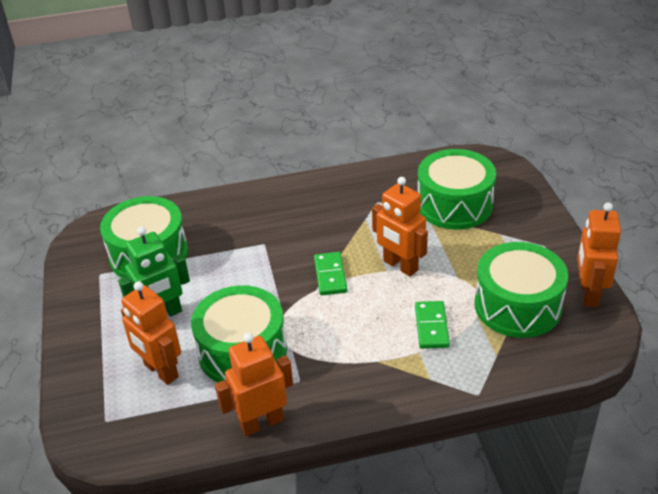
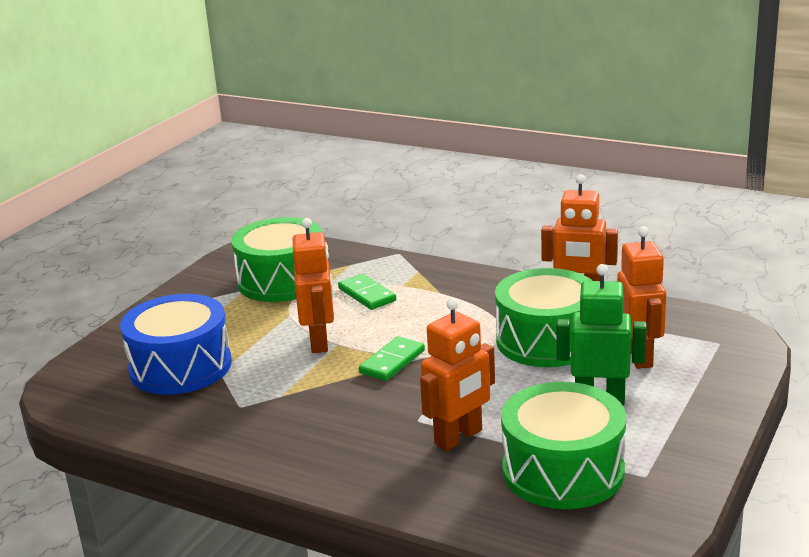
camera: 140 degrees left, 15 degrees down
(431, 326) = (367, 295): green domino -> green domino turned 75 degrees counterclockwise
(454, 205) = (180, 367): green drum -> blue drum
(588, 293) = (220, 267): orange robot -> orange robot (459, 437)

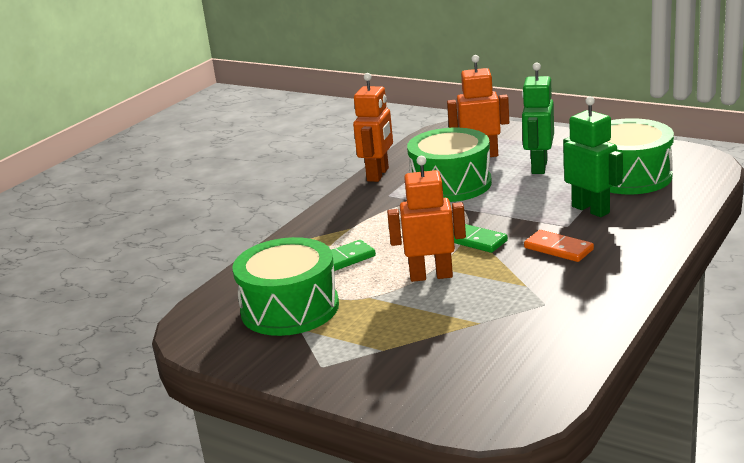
camera: 85 degrees left, 0 degrees up
(180, 367) = (467, 346): blue drum -> none
(357, 414) = (558, 249): none -> orange domino
(459, 437) = (591, 209): orange robot -> green robot

